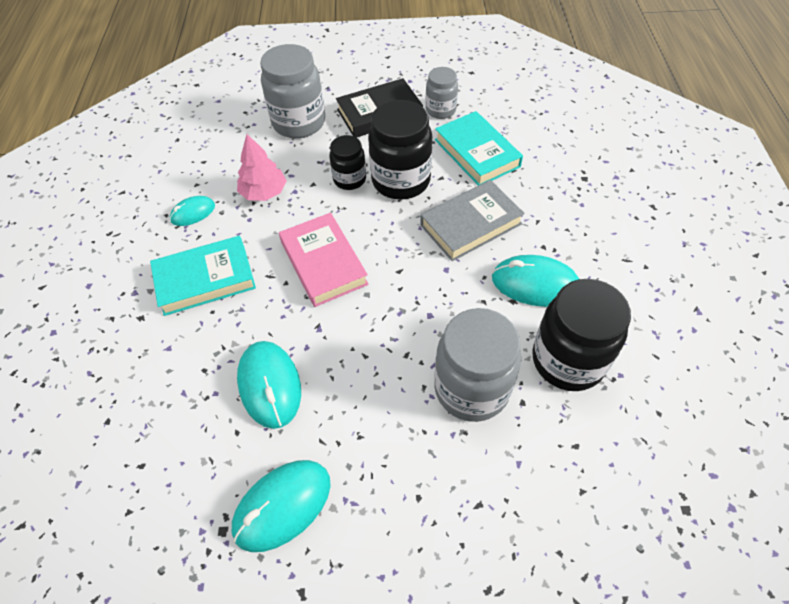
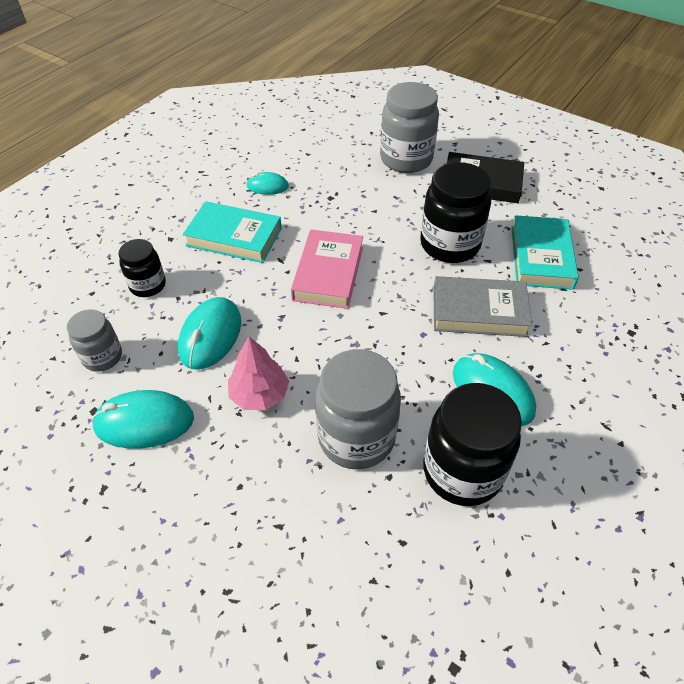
camera: 35 degrees right, 5 degrees down
(264, 192) = (331, 198): pink tree -> pink tree (259, 394)
(349, 179) = (407, 222): black jar -> black jar (148, 285)
(440, 110) = (540, 206): grey jar -> grey jar (102, 357)

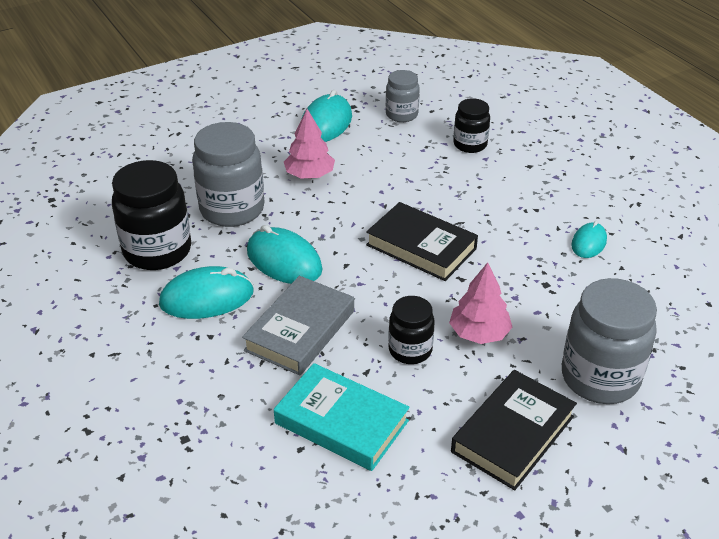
camera: 115 degrees right, 10 degrees down
(210, 336) = (388, 164): turquoise mouse -> turquoise mouse (284, 261)
(234, 237) = (511, 202): turquoise book -> none
(328, 273) = (421, 247): pink book -> black book
(406, 217) = (479, 333): none -> pink tree
(449, 245) = (410, 350): black jar -> black jar, size x0.57

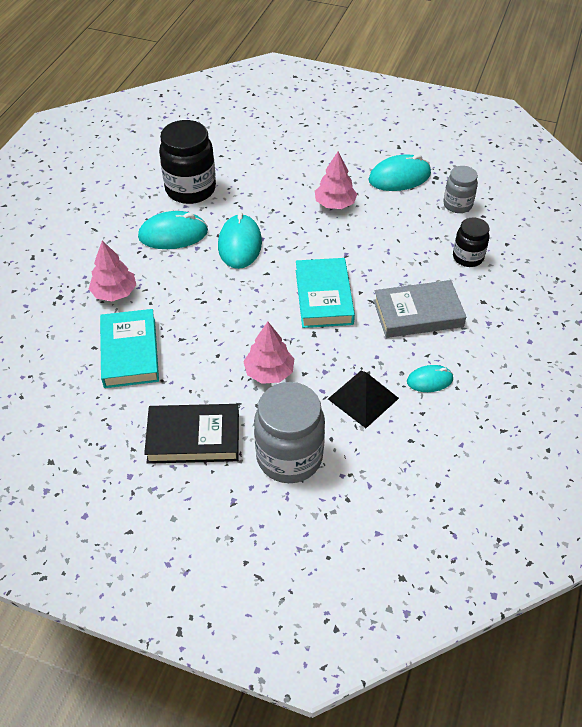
camera: 50 degrees right, 10 degrees up
(207, 298) = (173, 234): turquoise mouse -> turquoise mouse turned 45 degrees counterclockwise
(232, 209) = (261, 193): grey jar -> none
(237, 388) = (114, 293): none -> pink tree
(300, 330) = (186, 289): grey book -> grey book (418, 313)
(410, 350) = (219, 348): black jar -> none
(421, 247) = (324, 297): black book -> turquoise book
(572, 292) = (363, 398): none -> black pyramid

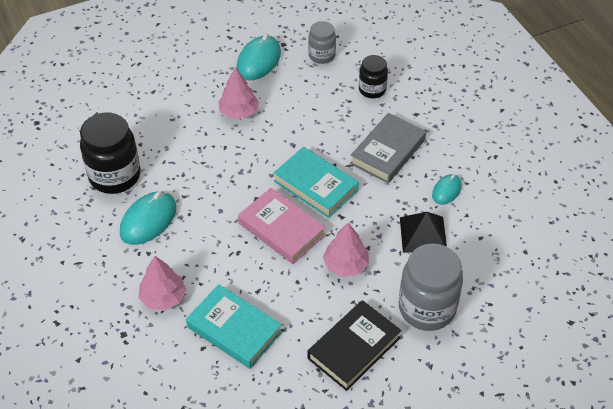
camera: 45 degrees left, 0 degrees up
(240, 244) = (209, 191): turquoise mouse -> none
(255, 309) = (281, 229): none -> pink book

